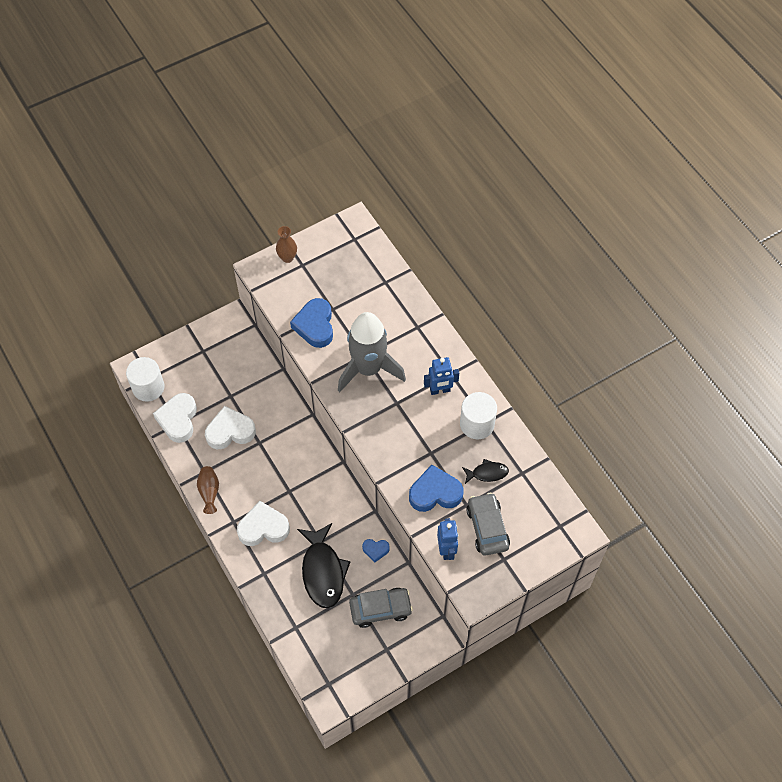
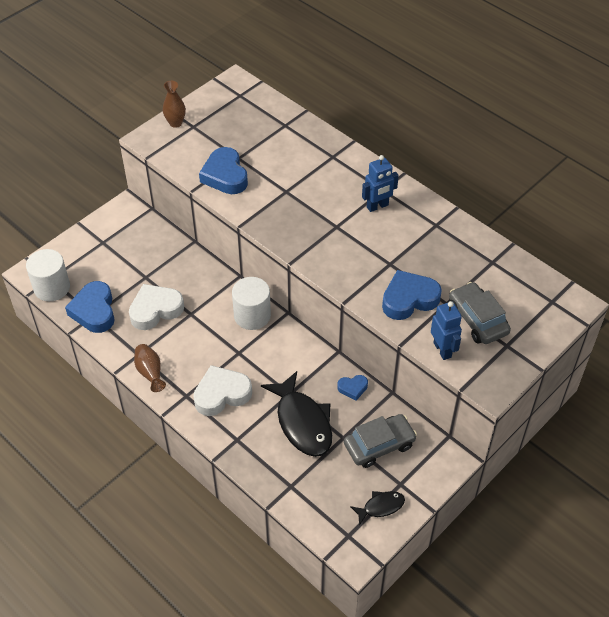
camera: 15 degrees left, 10 degrees down
(178, 420) = (94, 311): white heart -> blue heart
(368, 369) = (295, 202): grey rocket -> none
(477, 424) = (428, 228): white cylinder -> white cylinder (252, 315)
(487, 473) = (456, 269): black fish -> black fish (381, 507)

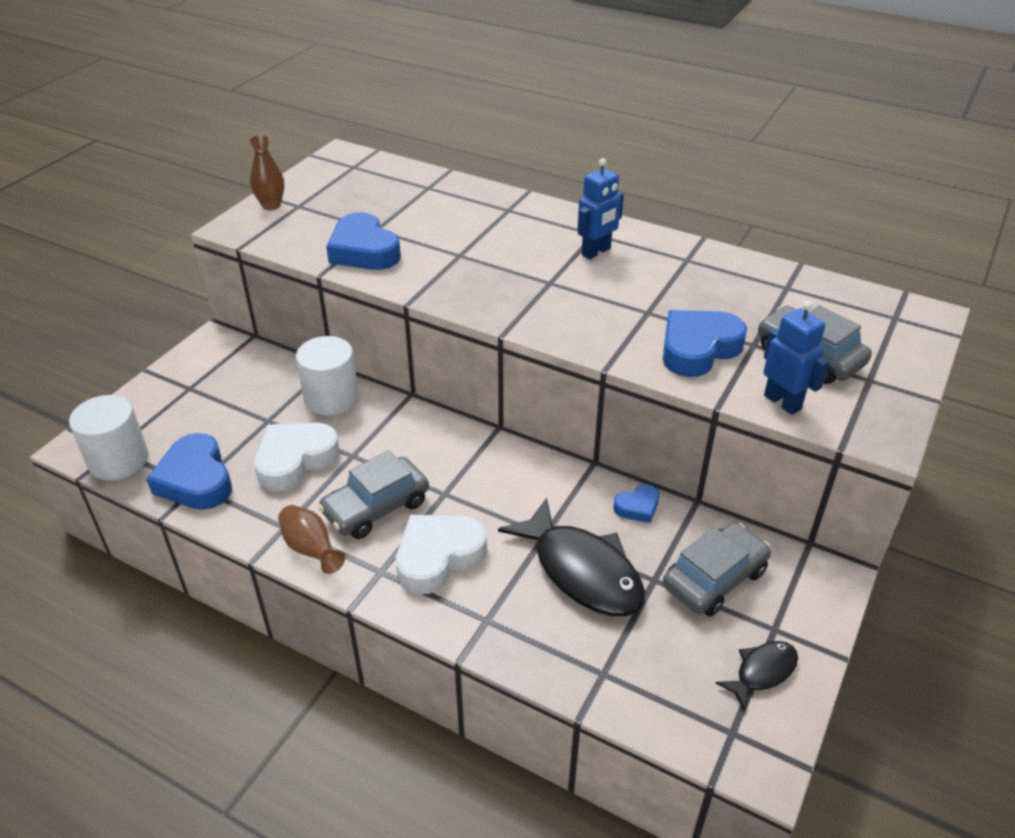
camera: 15 degrees left, 10 degrees down
(195, 353) = (376, 507): none -> grey car
(252, 315) = (447, 440): white cylinder -> white cylinder (331, 398)

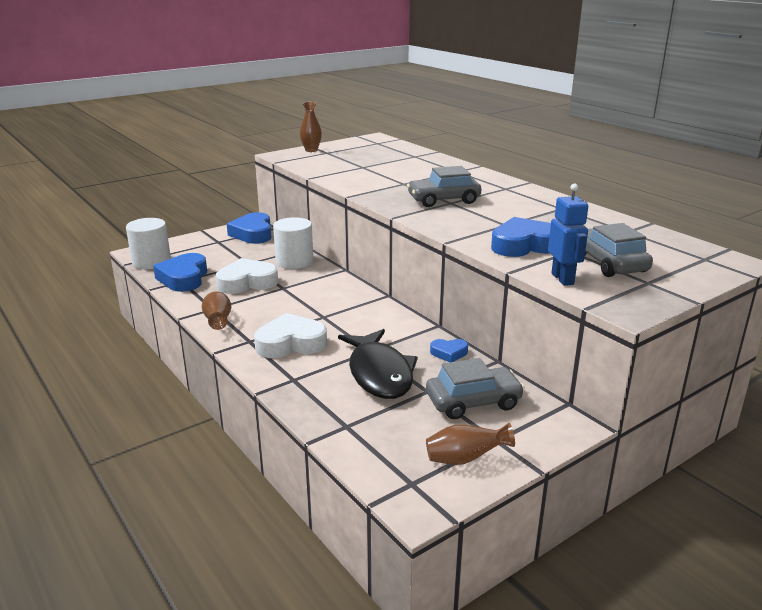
camera: 25 degrees right, 15 degrees down
(364, 251) = (345, 173): blue heart -> blue heart (253, 233)
(376, 507) = (274, 313): grey car -> grey car (443, 200)
(596, 252) = (498, 195): blue robot -> none
(762, 672) = (465, 459): black fish -> brown vase

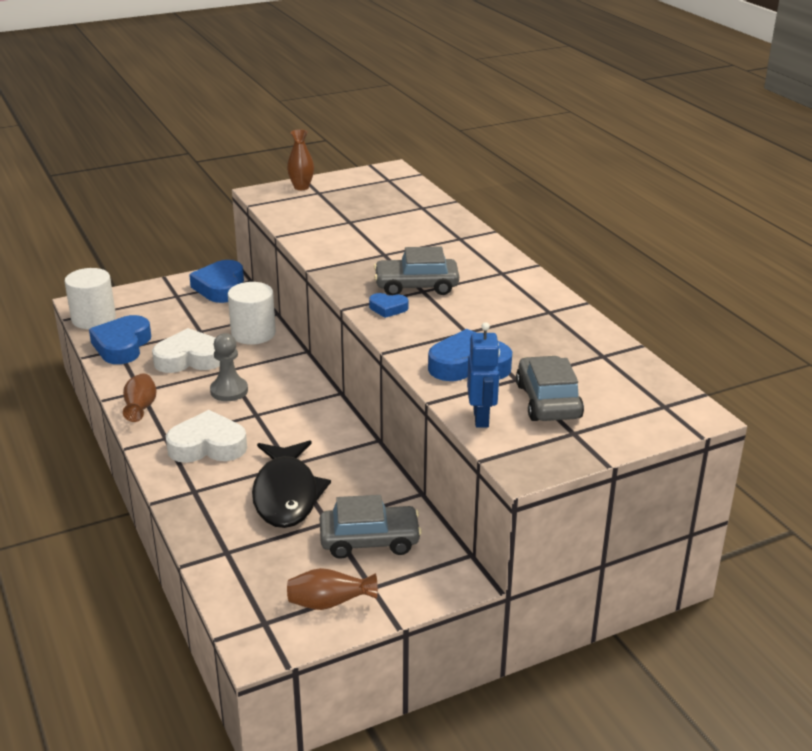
camera: 10 degrees right, 5 degrees up
(292, 302) = (229, 391): none -> grey pawn
(449, 353) = (373, 477): blue heart -> blue heart (388, 308)

